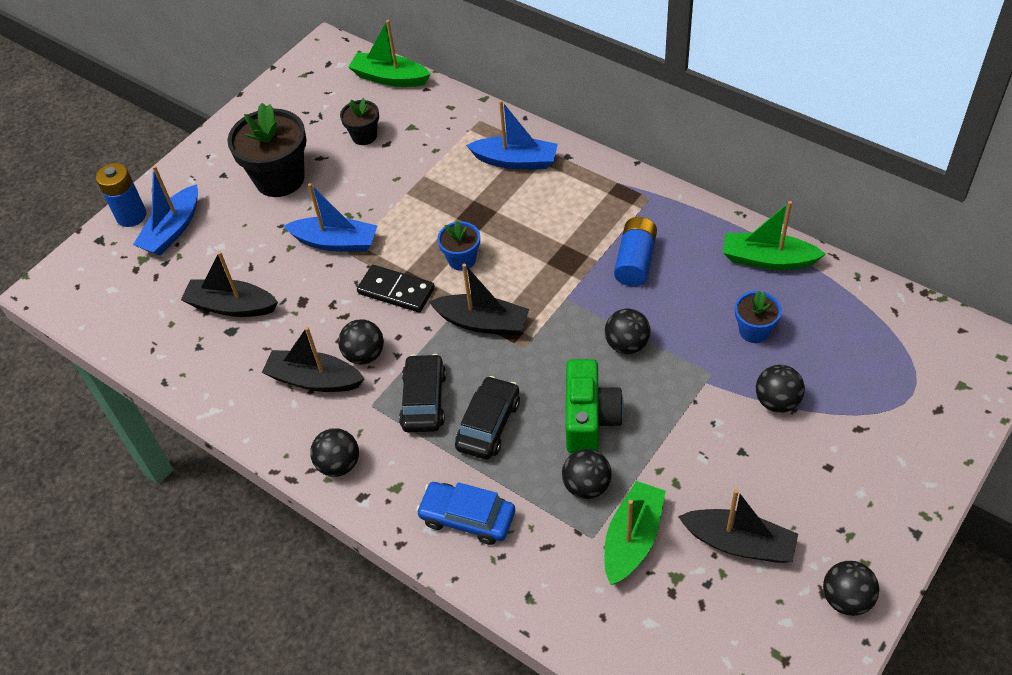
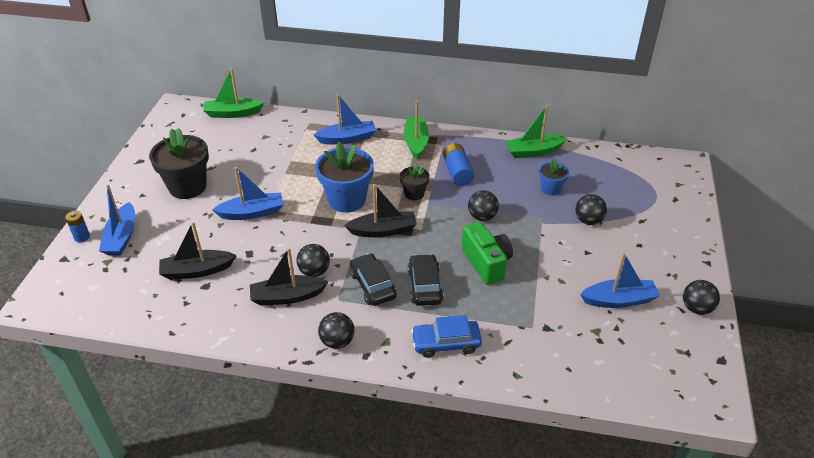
camera: 30 degrees left, 10 degrees down
(131, 216) = (82, 237): blue battery -> blue battery, size x0.64
(364, 136) = (235, 148): black flower pot -> black flower pot (414, 194)
(396, 291) = (313, 229): black domino -> none
(462, 259) = (347, 200): blue flower pot -> blue flower pot, size x1.90
(586, 486) = (509, 300): black ball -> none
(632, 539) = (556, 319): green boat -> green boat (416, 142)
(739, 543) = (619, 300): black boat -> blue boat

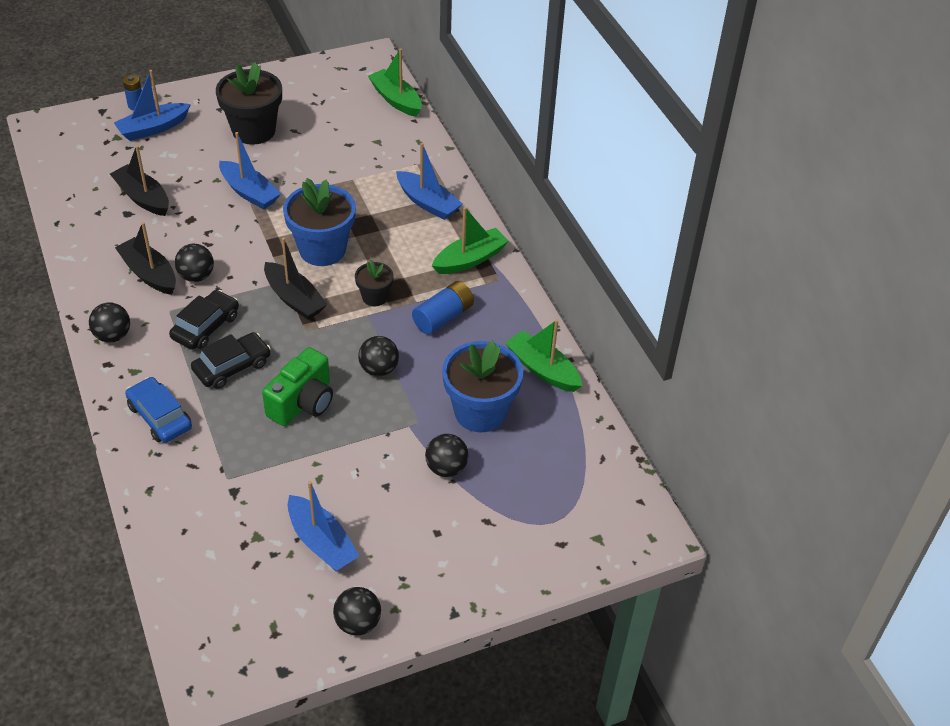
camera: 55 degrees right, 5 degrees up
(550, 189) = (480, 412): blue flower pot -> blue flower pot, size x1.90

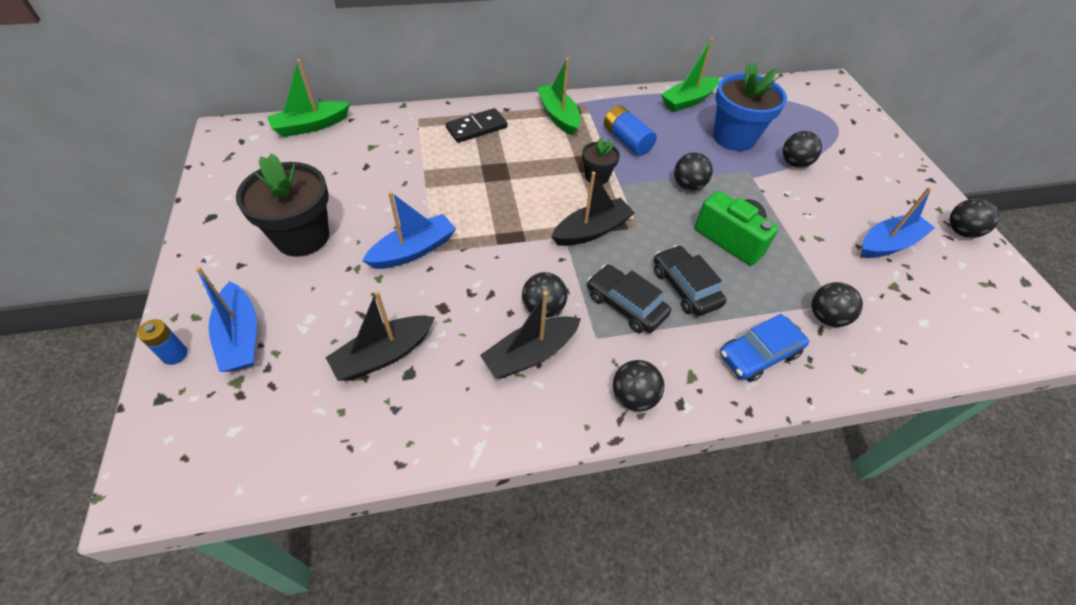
camera: 80 degrees left, 5 degrees up
(208, 471) = (826, 317): none -> black ball
(322, 250) = (524, 203): blue flower pot -> none
(428, 203) = (477, 128): blue boat -> black domino

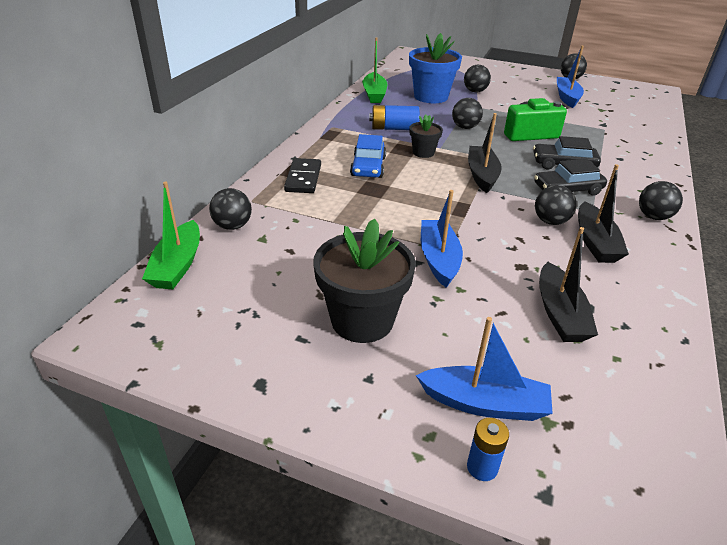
camera: 55 degrees left, 15 degrees down
(558, 116) = (332, 141): green boat -> none
(759, 354) = (635, 164): blue car -> blue car (368, 167)
(826, 317) = (615, 135): black ball -> black ball (233, 226)

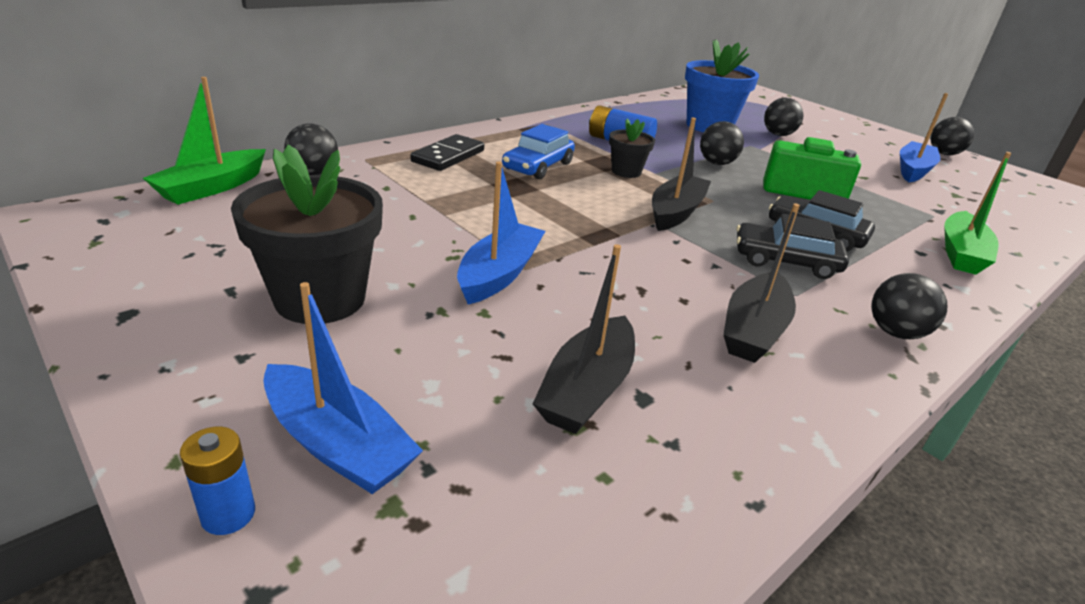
camera: 25 degrees right, 5 degrees down
(374, 94) = (638, 109): green boat -> green boat (961, 253)
(550, 221) = (713, 286): black ball -> none

